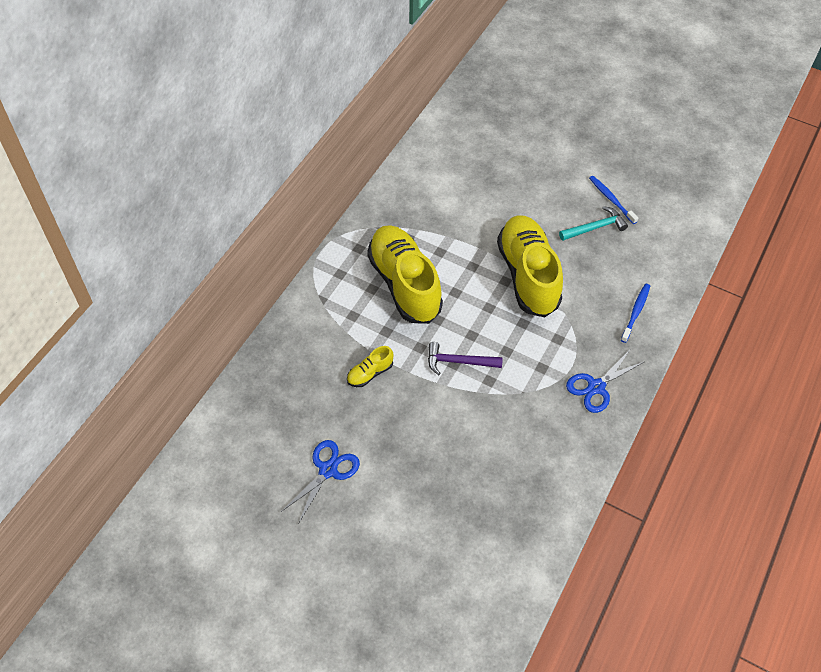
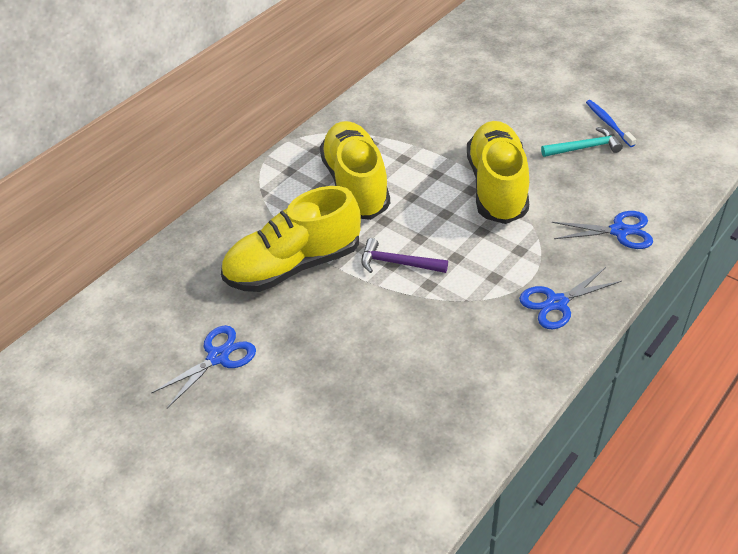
camera: 15 degrees right, 10 degrees down
(370, 373) = (294, 265): yellow shoe -> yellow shoe, size x2.39
(636, 312) = (619, 231): blue toothbrush -> blue scissors

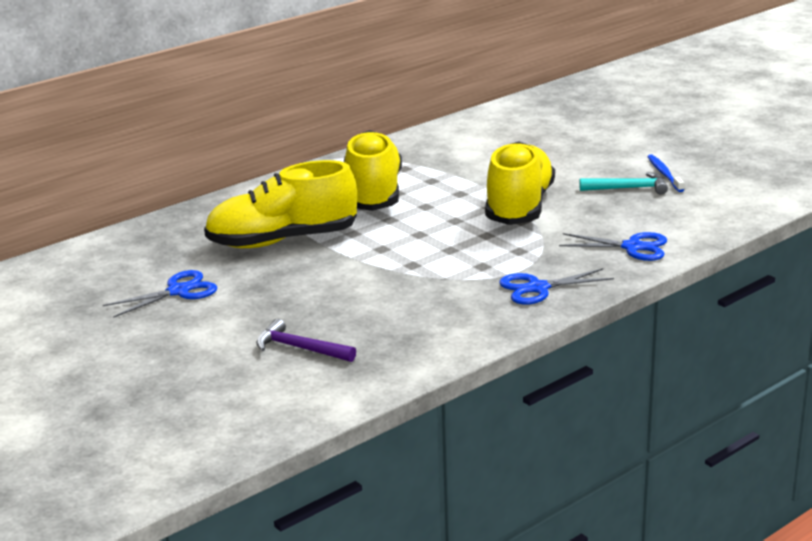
camera: 10 degrees right, 20 degrees down
(397, 263) = (388, 248): purple hammer -> purple hammer (300, 348)

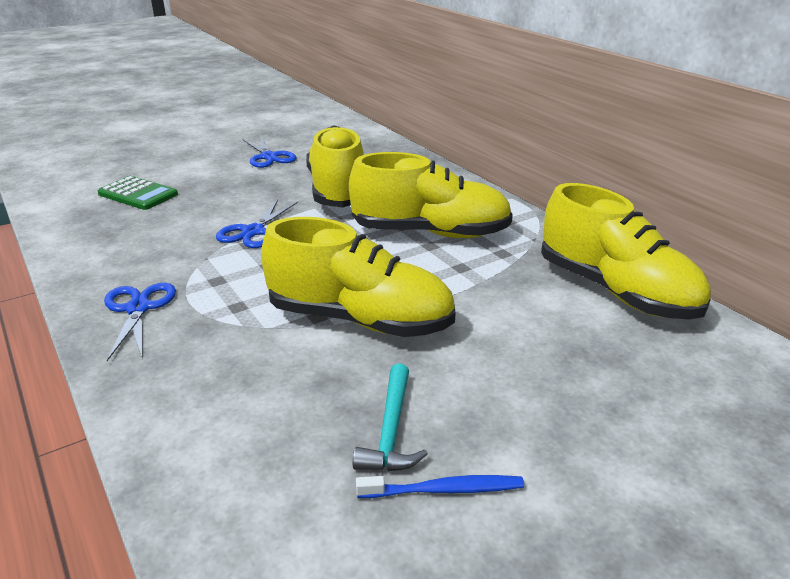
camera: 95 degrees right, 5 degrees up
(300, 348) = (138, 194): purple hammer -> green calculator
(451, 136) = (615, 291): none -> yellow shoe
(632, 247) = (187, 397): blue scissors -> blue scissors (253, 231)

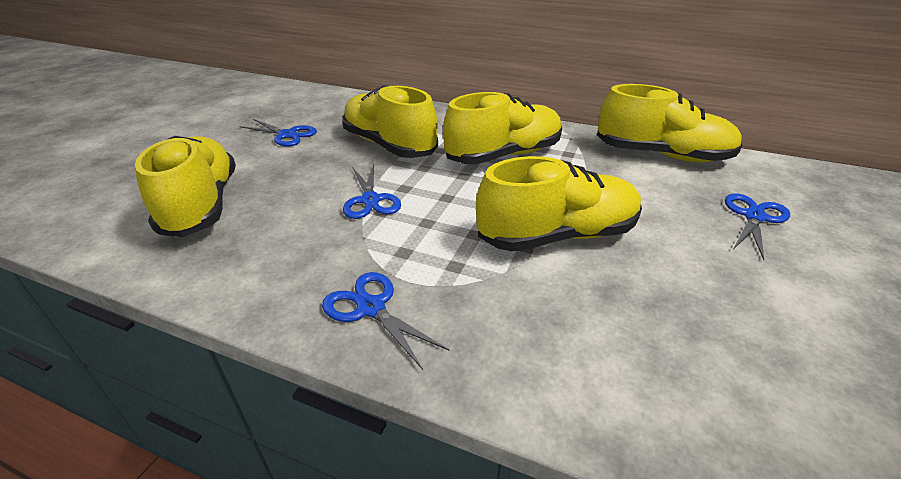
camera: 35 degrees left, 5 degrees up
(138, 194) = (202, 205): green calculator -> yellow shoe
(391, 430) = (698, 304): turquoise hammer -> none
(445, 490) = (785, 325): blue toothbrush -> none
(611, 392) = (754, 217): none -> blue scissors

